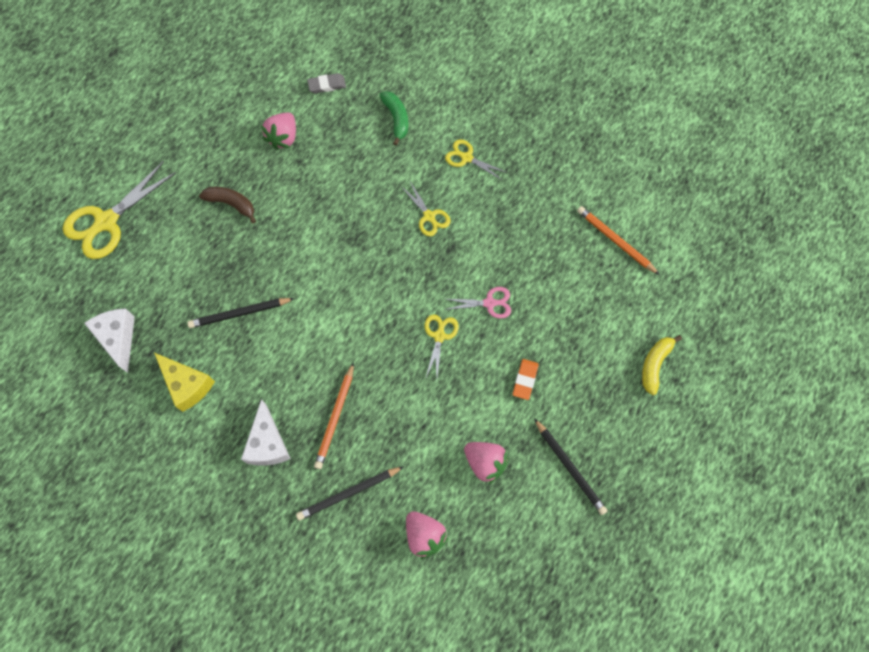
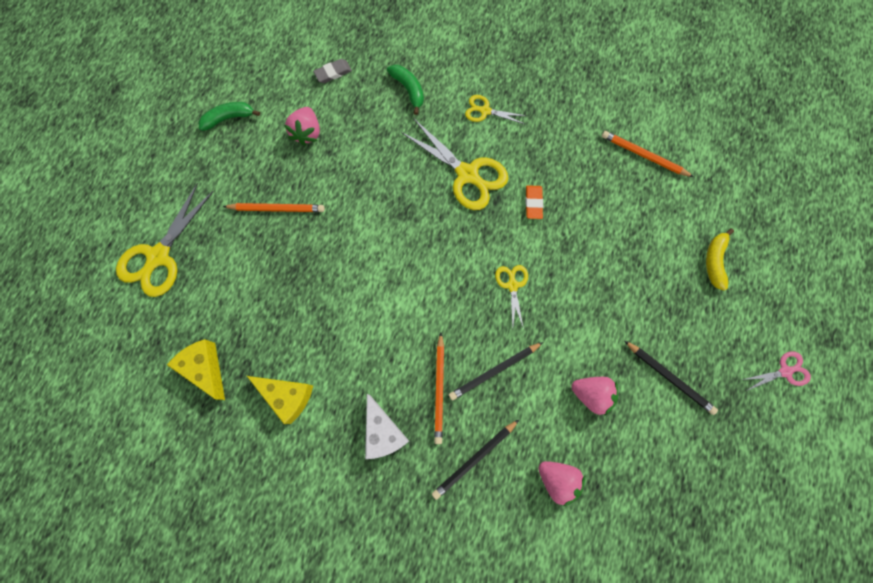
camera: 15 degrees left, 5 degrees up
(118, 338) = (205, 368): white cheese -> yellow cheese
(212, 106) = (229, 118): none -> green banana
(231, 204) = (277, 209): brown banana -> orange pencil
(240, 313) = (317, 313): black pencil -> black pencil (494, 371)
(429, 217) = (468, 175): yellow scissors -> yellow scissors, size x1.88
(490, 303) = (549, 242): pink scissors -> pink scissors (785, 371)
(525, 380) = (603, 306): orange eraser -> orange eraser (533, 203)

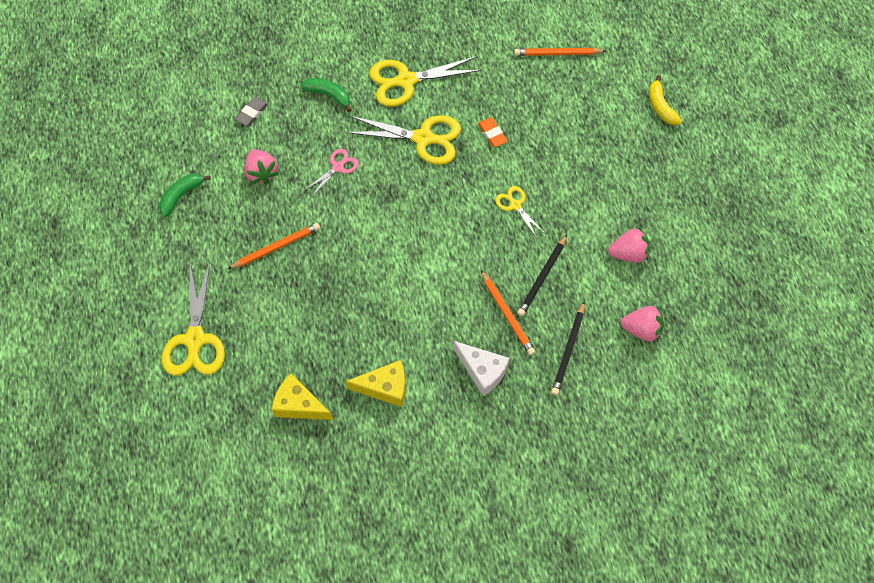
camera: 30 degrees left, 10 degrees down
(484, 111) = (405, 81): yellow scissors -> yellow scissors, size x1.88
(669, 378) = (679, 210): black pencil -> none
(785, 371) = (760, 160): pink scissors -> pink scissors (338, 167)

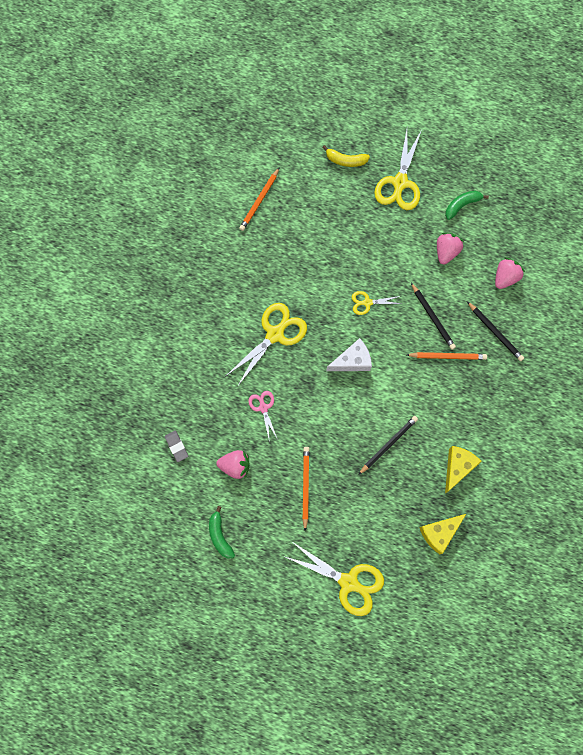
camera: 60 degrees left, 10 degrees up
(329, 95) = (195, 381): green banana -> green banana (462, 205)
(369, 304) = (388, 444): none -> black pencil
(405, 81) = (217, 319): yellow scissors -> yellow scissors (400, 183)
(482, 371) = (480, 396): white cheese -> white cheese (352, 361)
(492, 134) = (300, 284): orange eraser -> none

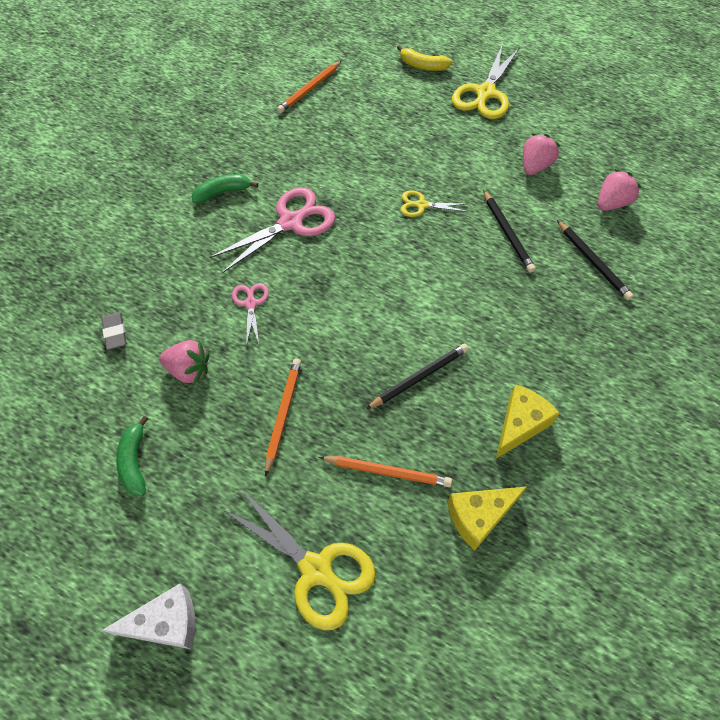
camera: 10 degrees right, 15 degrees down
(275, 333) = (291, 222): yellow scissors -> pink scissors
(352, 361) = (388, 267): white cheese -> white cheese (166, 623)
(447, 356) = (522, 280): orange pencil -> orange pencil (387, 472)
(462, 205) = (561, 123): green banana -> green banana (222, 192)

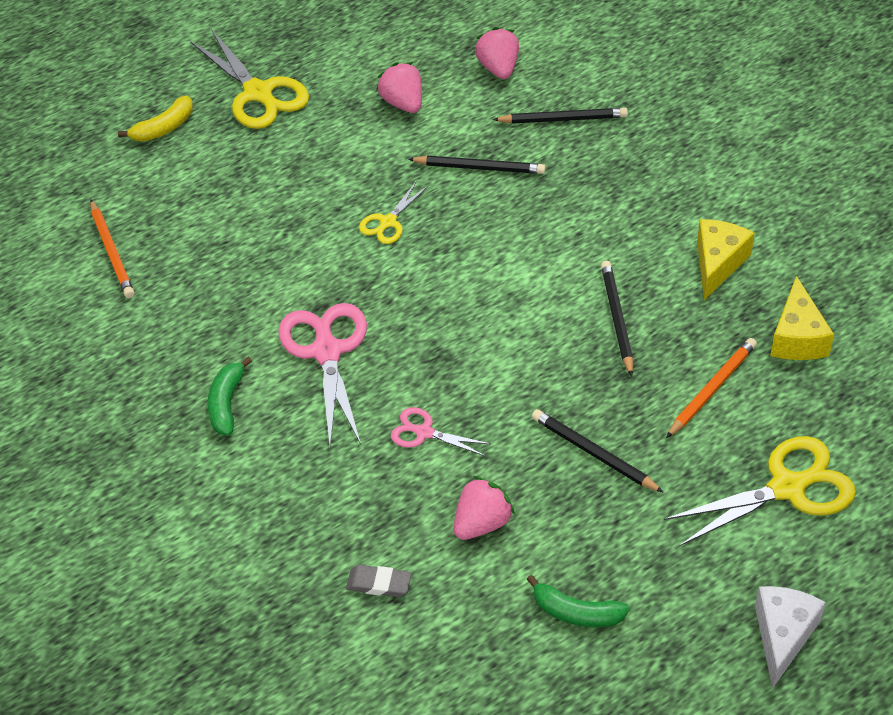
camera: 60 degrees left, 10 degrees down
(283, 414) = (594, 453): orange pencil -> black pencil
(520, 425) = (717, 263): yellow cheese -> yellow cheese turned 45 degrees clockwise

